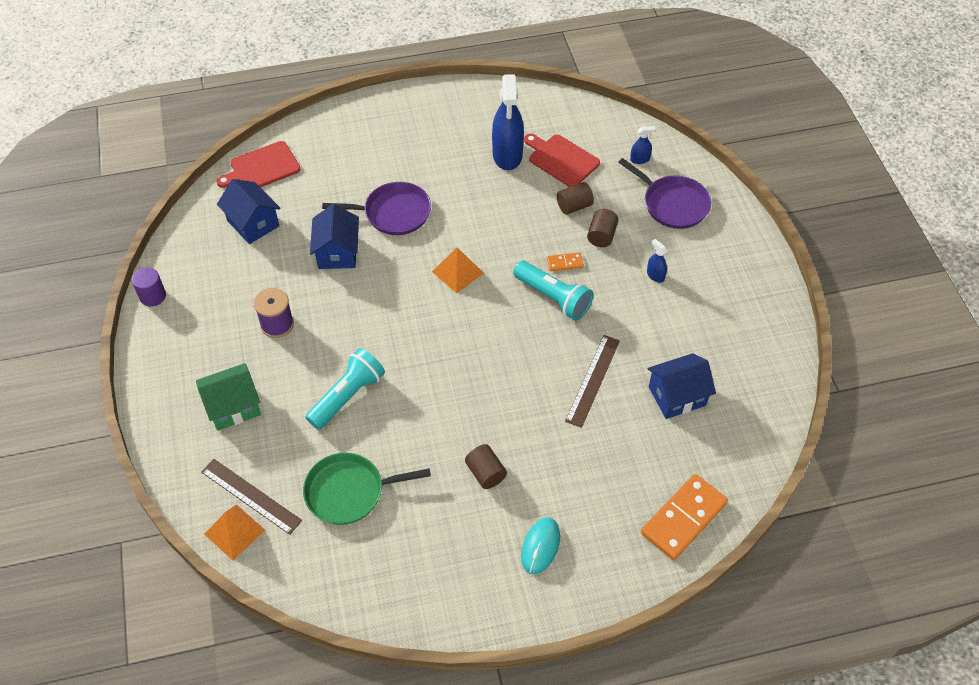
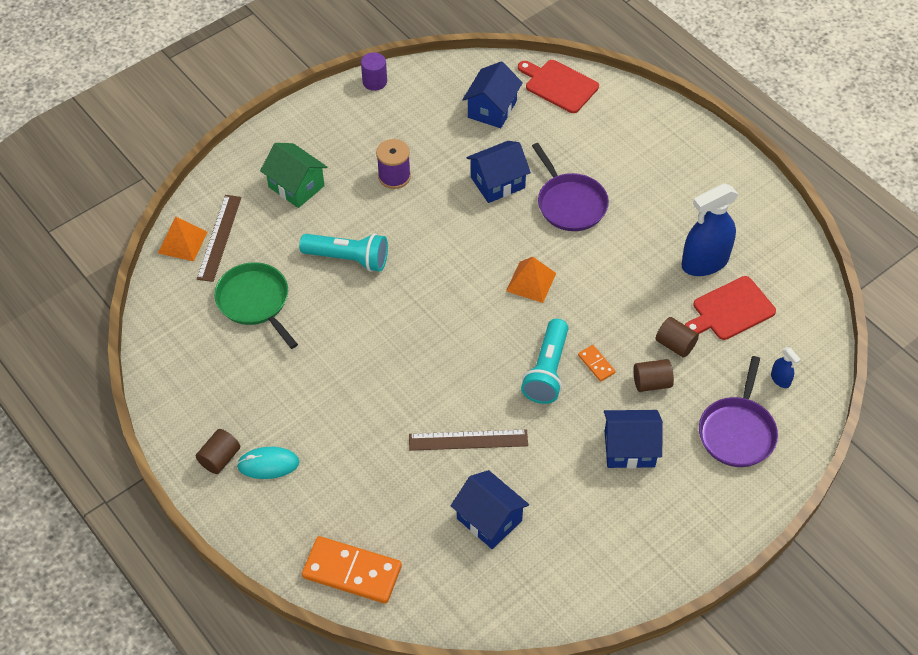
camera: 65 degrees right, 0 degrees up
(485, 473) = (322, 393): brown cylinder -> brown cylinder (220, 458)
(561, 159) = (730, 310): red cutting board -> red cutting board turned 135 degrees counterclockwise
(655, 275) = (629, 449): blue spray bottle -> blue house

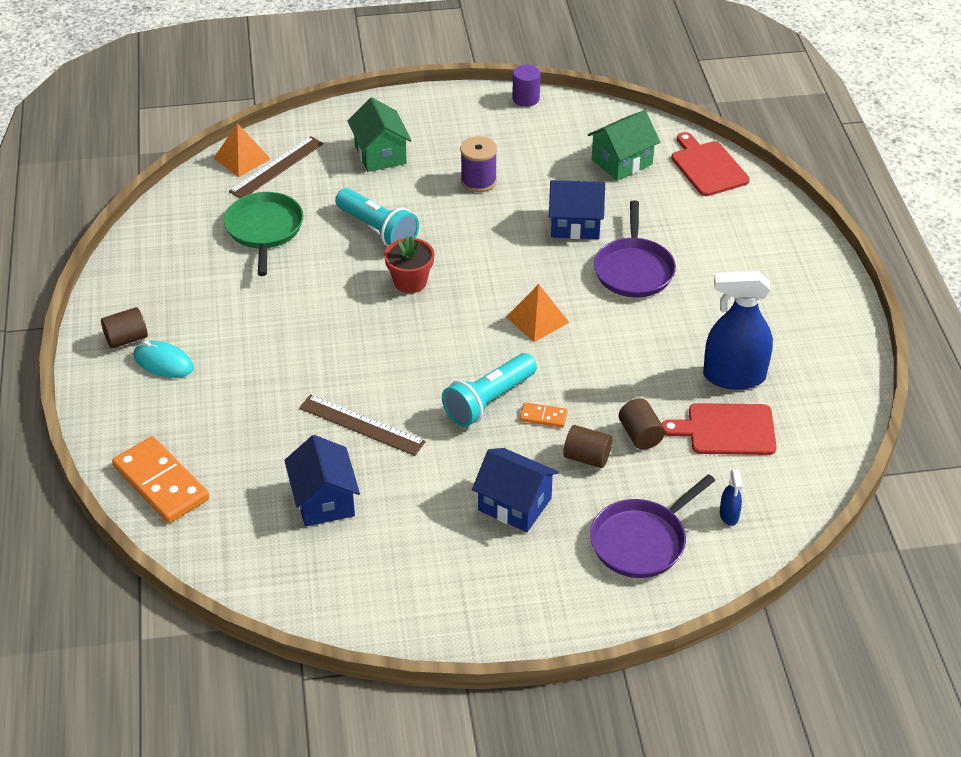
camera: 30 degrees right, 10 degrees down
(409, 294) = (410, 282): none -> red flower pot
(492, 109) = (622, 162): blue house -> green house
(596, 364) = (543, 416): orange domino -> orange domino turned 75 degrees counterclockwise

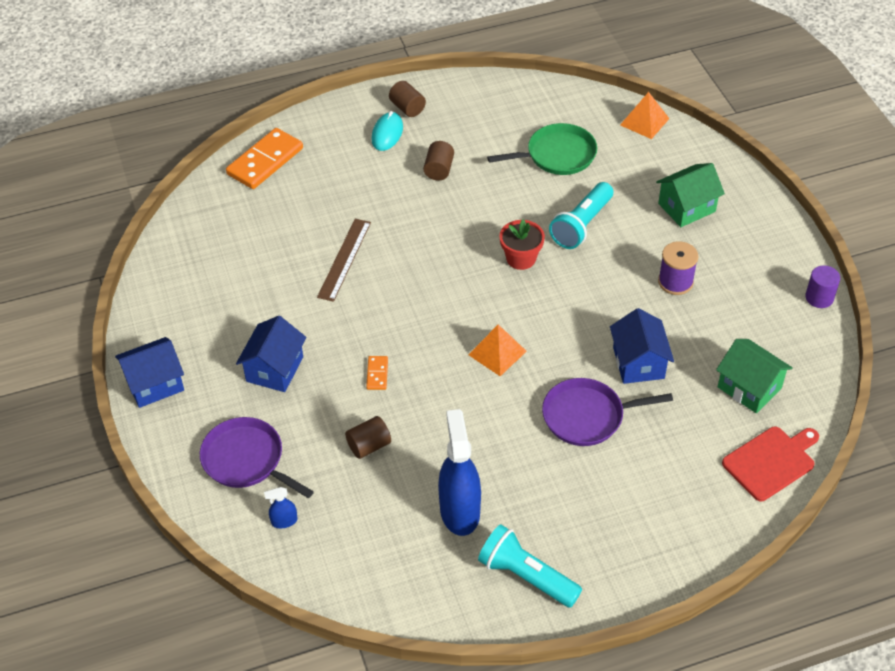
camera: 80 degrees right, 5 degrees up
(277, 167) = (641, 145): brown ruler -> none
(324, 500) = (261, 253): blue house -> blue house (154, 384)
(488, 401) = (388, 334): turquoise flashlight -> turquoise flashlight (526, 576)
(587, 457) = (335, 410): brown cylinder -> brown cylinder (439, 170)
(726, 430) = (388, 511): red cutting board -> none

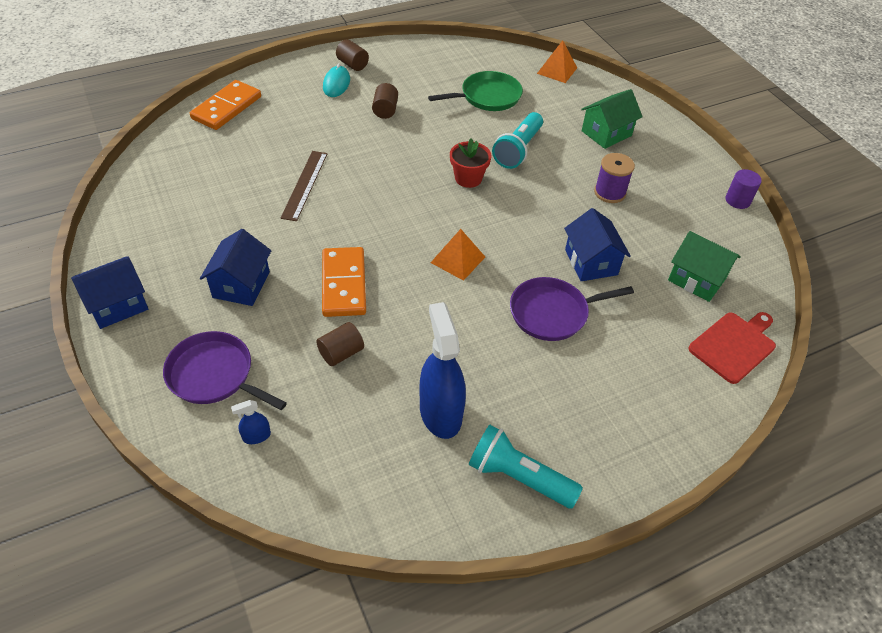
camera: 10 degrees left, 0 degrees up
(377, 374) = (344, 284): orange domino -> orange domino, size x2.16

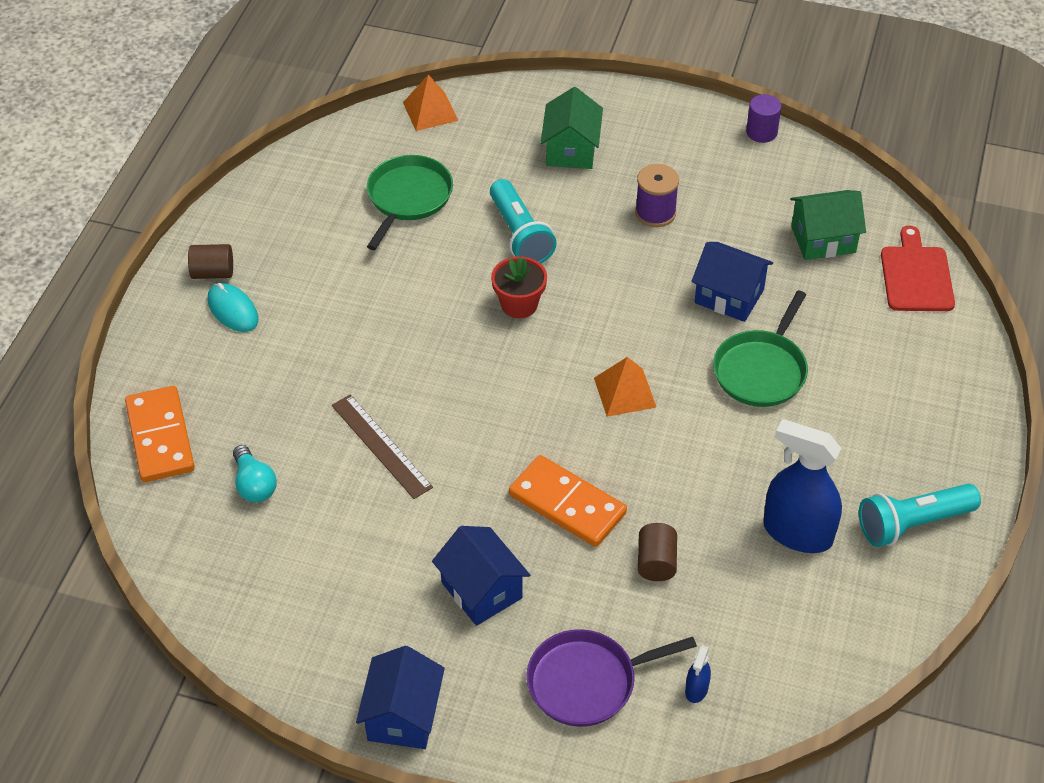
camera: 45 degrees left, 0 degrees up
(229, 155) = (254, 484): none -> turquoise light bulb
(385, 110) = (332, 298): brown cylinder -> none
(552, 313) = (761, 370): purple pan -> green pan

